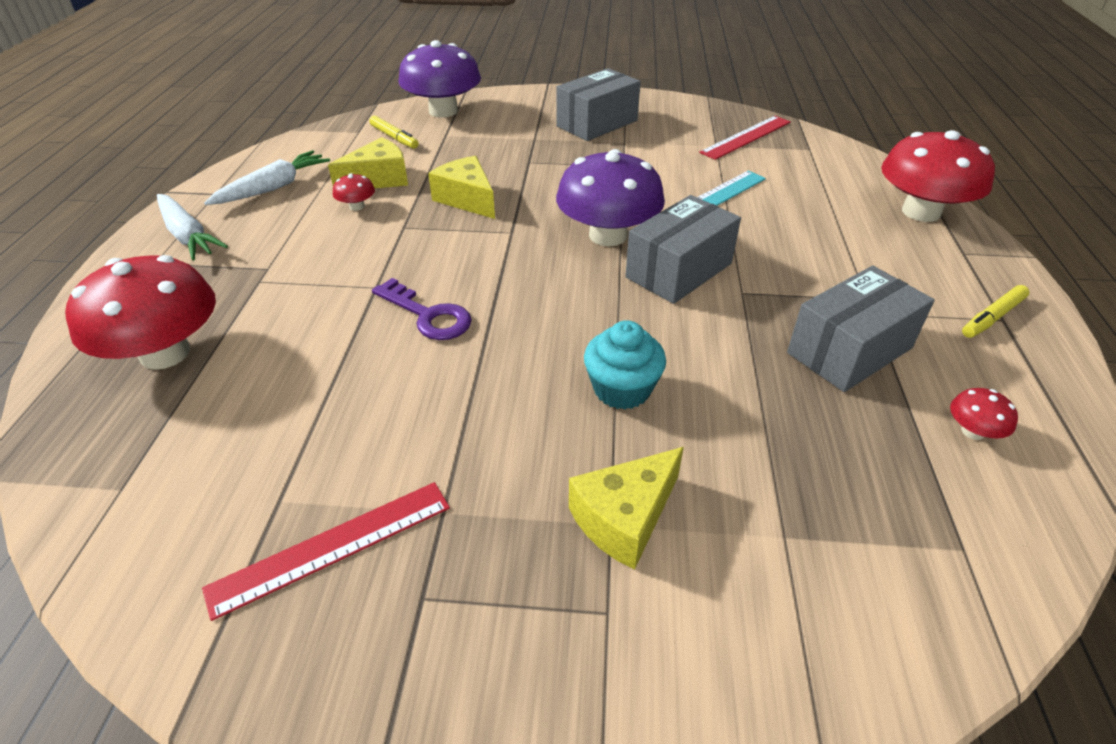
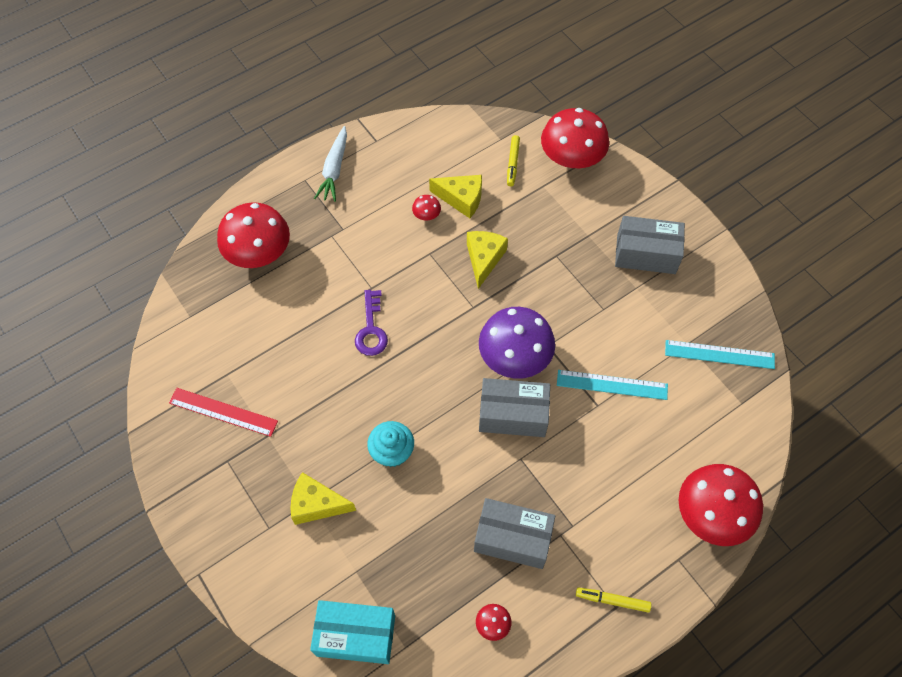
camera: 50 degrees right, 20 degrees up
(273, 188) = (405, 160): white carrot -> none
(443, 111) = (571, 157): purple mushroom -> red mushroom
(746, 137) = (719, 354): red ruler -> turquoise ruler
(908, 605) = (356, 635): none -> turquoise box

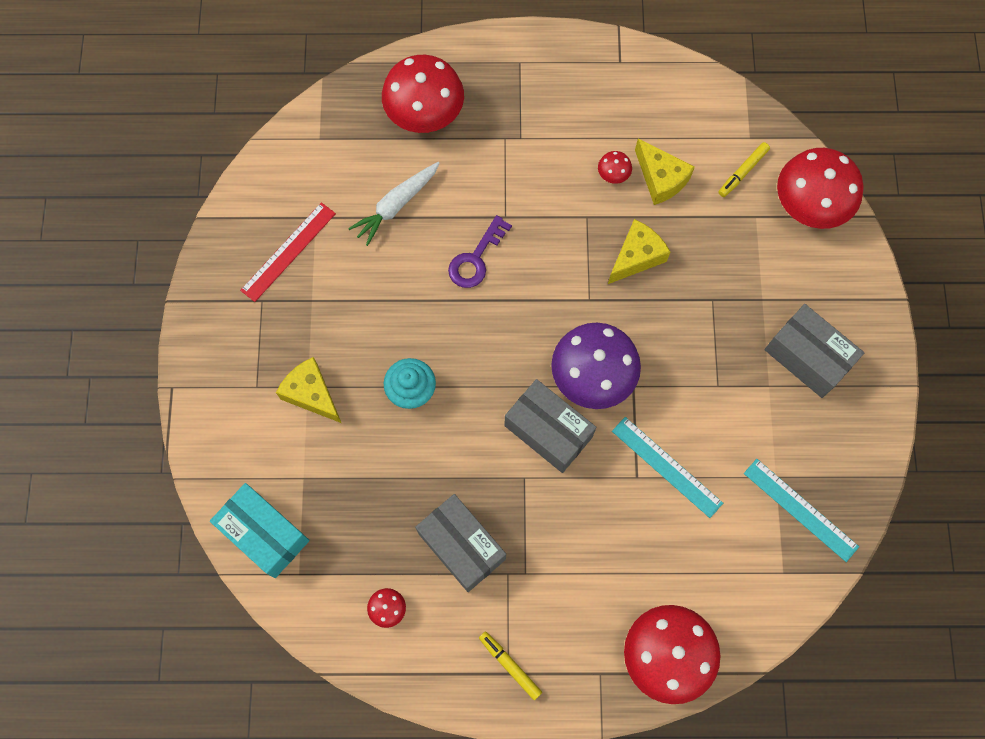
camera: 35 degrees right, 10 degrees up
(223, 412) = (288, 252): red ruler -> red ruler turned 75 degrees clockwise
(334, 169) = (556, 68): white carrot -> white carrot (396, 205)

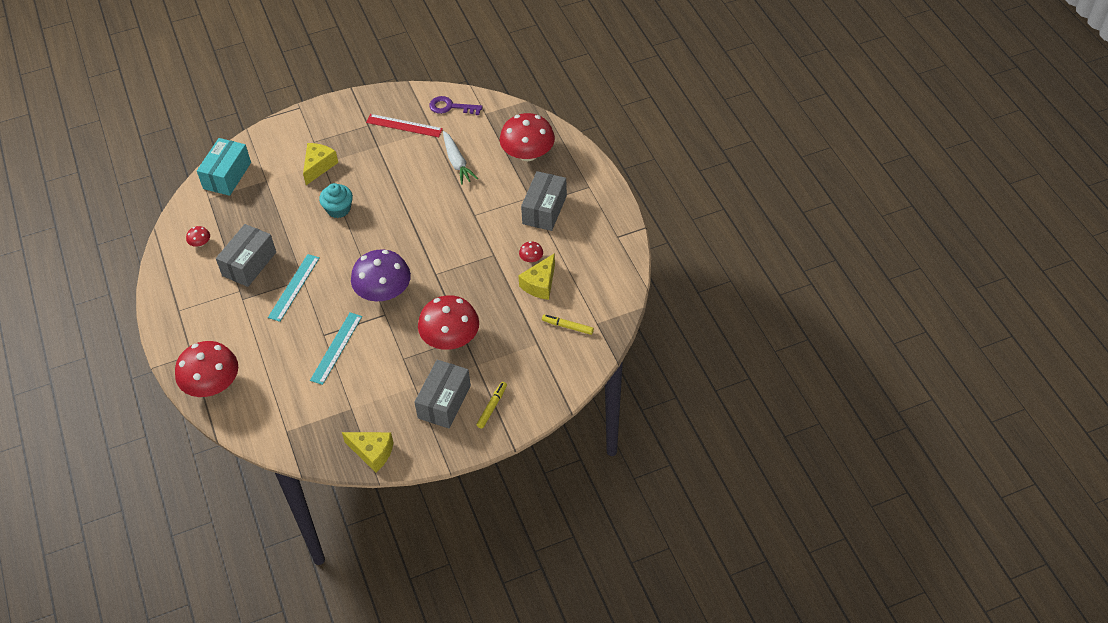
camera: 70 degrees right, 20 degrees down
(396, 205) = (457, 162): white carrot -> white carrot turned 135 degrees counterclockwise
(475, 259) = (438, 210): purple key -> purple key (450, 107)
(509, 665) = (183, 309): yellow marker -> yellow marker (492, 407)
(548, 431) = (337, 281): grey box -> grey box (544, 210)
(636, 257) = (476, 288): yellow cheese -> yellow cheese (372, 453)
(800, 510) = (333, 428): turquoise ruler -> turquoise ruler (294, 287)
(810, 204) = (562, 371): red mushroom -> red mushroom (450, 338)

